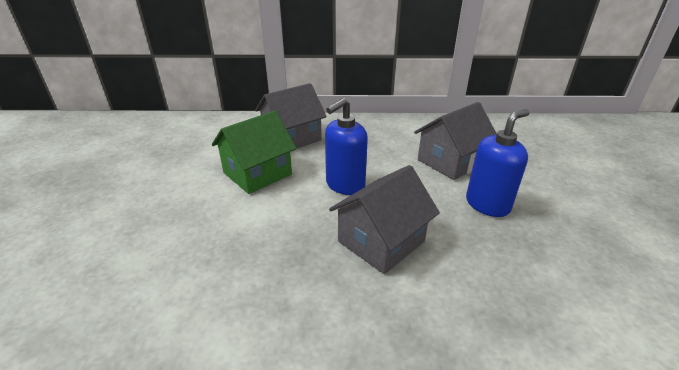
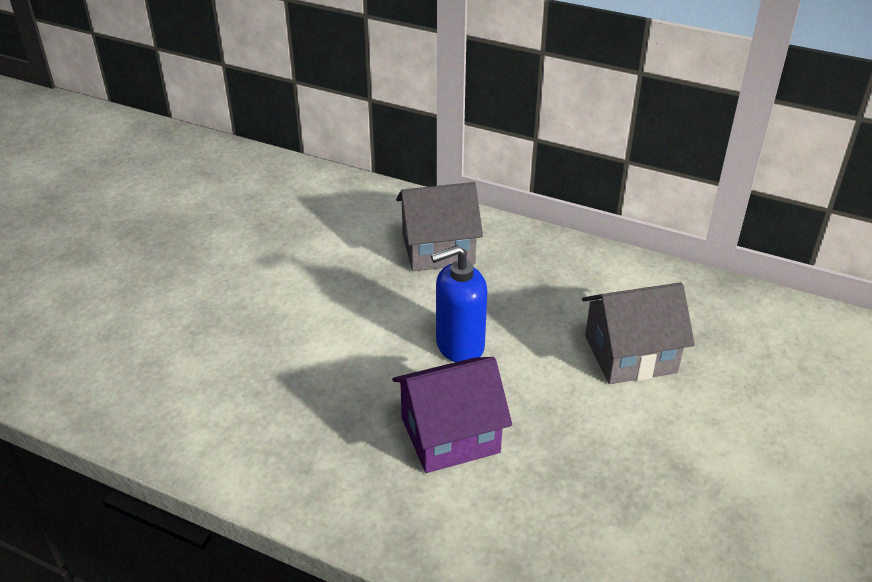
camera: 25 degrees right, 5 degrees up
(257, 173) = (363, 295): green house -> none
(381, 241) = (450, 435): grey house -> purple house
(487, 204) = (623, 434): blue soap dispenser -> none

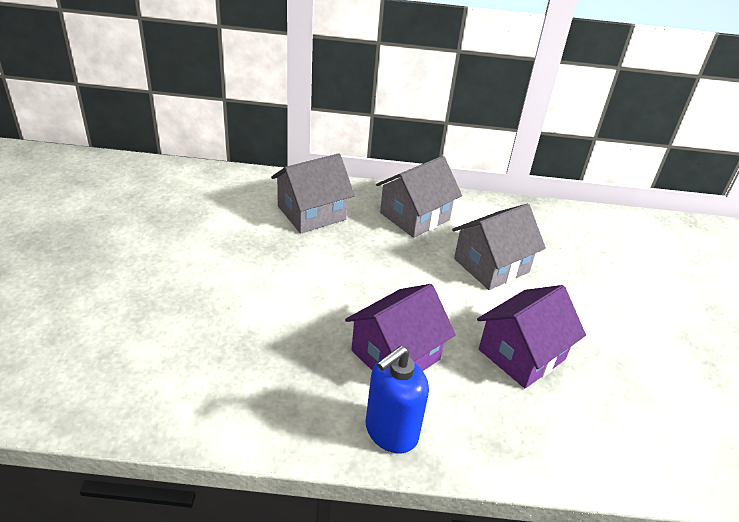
camera: 25 degrees left, 0 degrees up
(459, 346) = (366, 284): blue soap dispenser -> blue soap dispenser (391, 432)
(563, 275) = (415, 216): none -> grey house
(607, 471) = (521, 354): none -> purple house

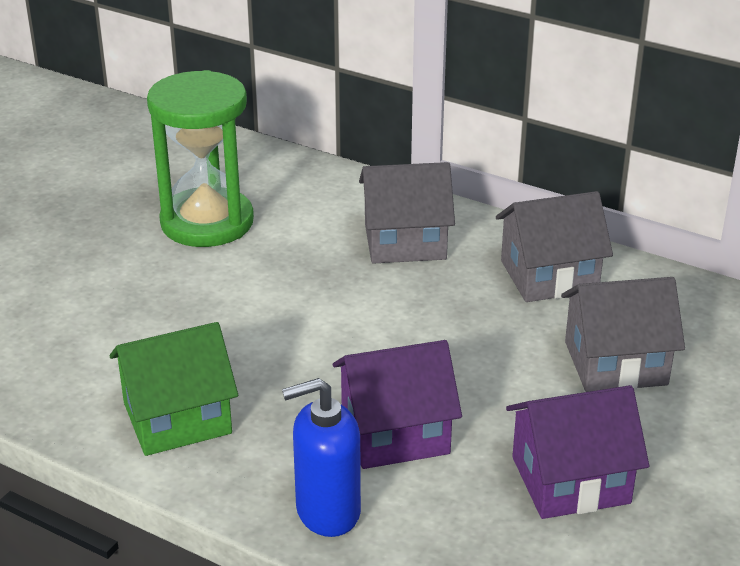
camera: 30 degrees right, 5 degrees down
(164, 229) = (207, 222): none -> green hourglass
(236, 392) = (177, 418): none -> green house

